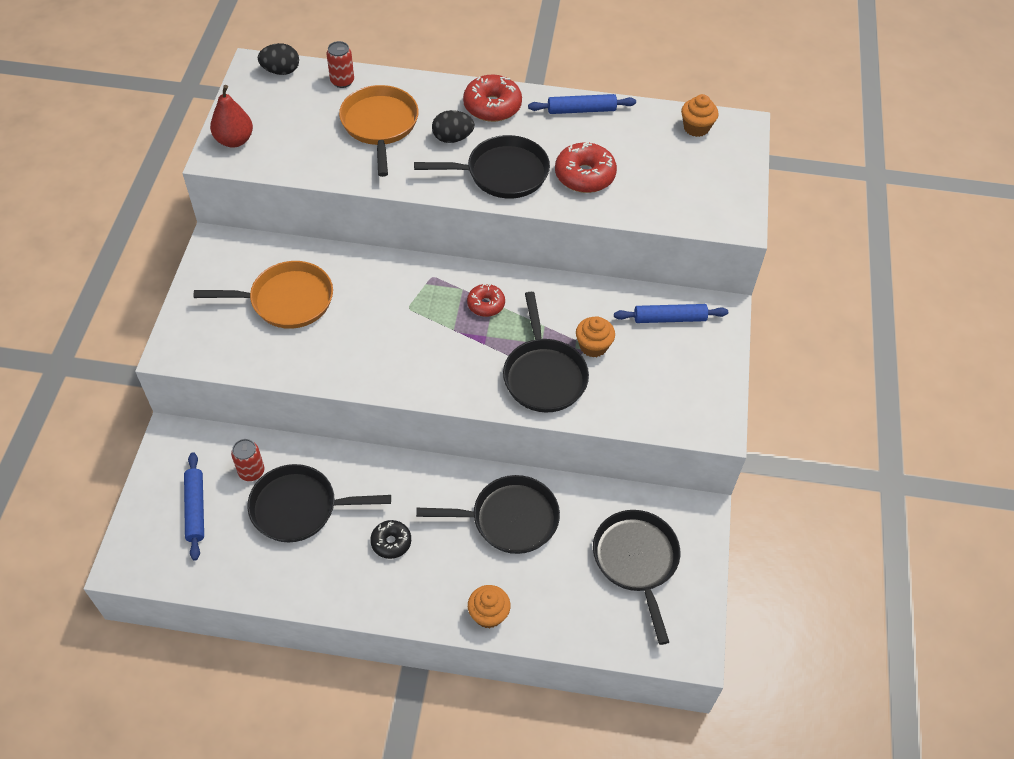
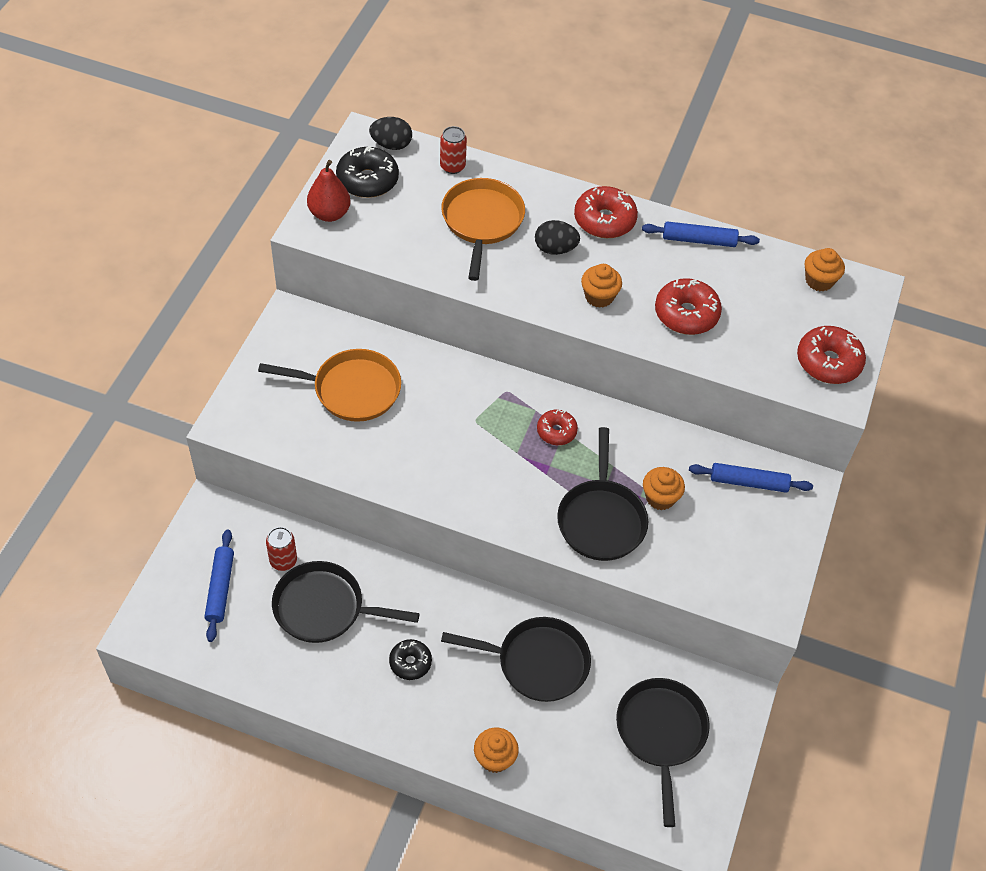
camera: 10 degrees right, 0 degrees up
(265, 105) = (367, 180): none -> black donut
(502, 173) = (599, 297): black pan -> orange cupcake
(721, 196) = (828, 362): none -> red donut

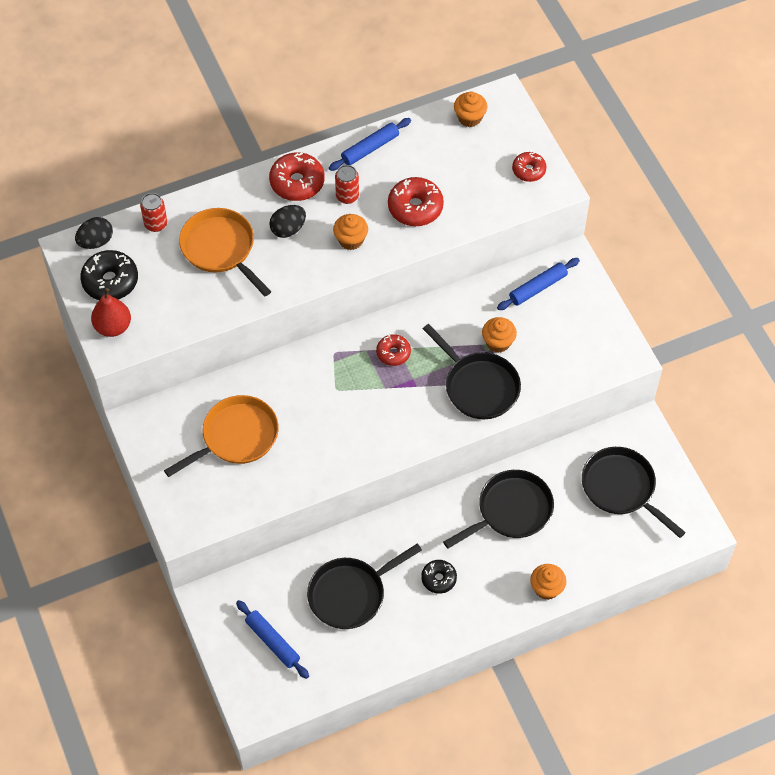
camera: 40 degrees left, 5 degrees up
(283, 560) = (291, 589): red can -> red can (347, 196)
(828, 362) = (528, 170): red donut -> red donut, size x0.62

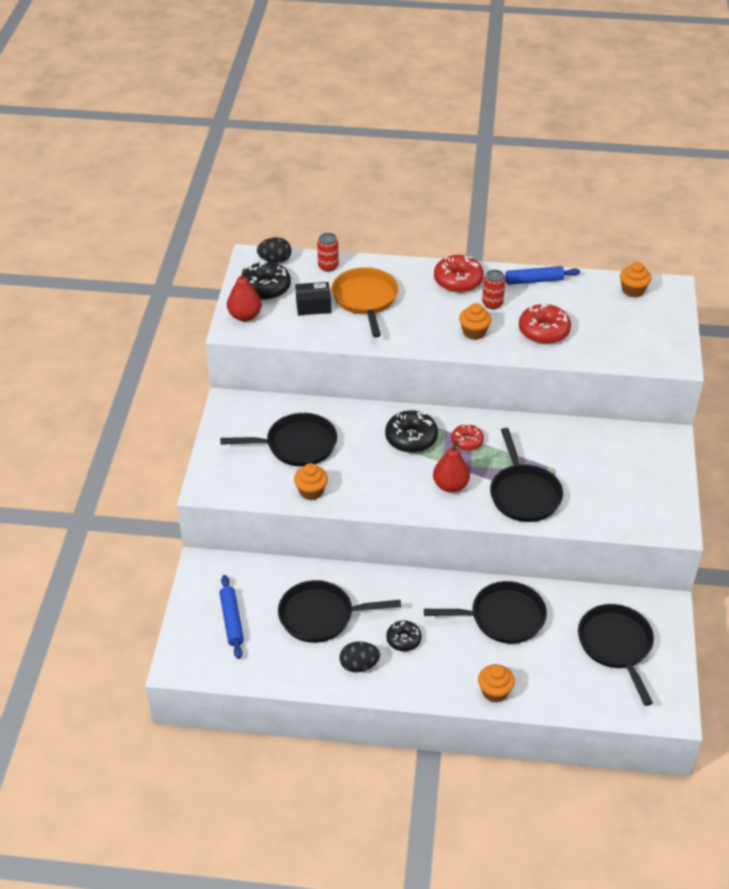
camera: 30 degrees right, 15 degrees down
(174, 281) = (313, 306): none -> black box
(236, 437) = (297, 445): orange pan -> black pan
(288, 229) = (428, 307): black egg -> black egg (359, 665)
(339, 375) = (411, 438): none -> black donut
(408, 410) = (450, 485): none -> red pear
(498, 342) = (563, 470): orange cupcake -> orange cupcake (311, 491)
(528, 170) = (660, 342): red donut -> none
(538, 288) = (625, 446): blue rolling pin -> none

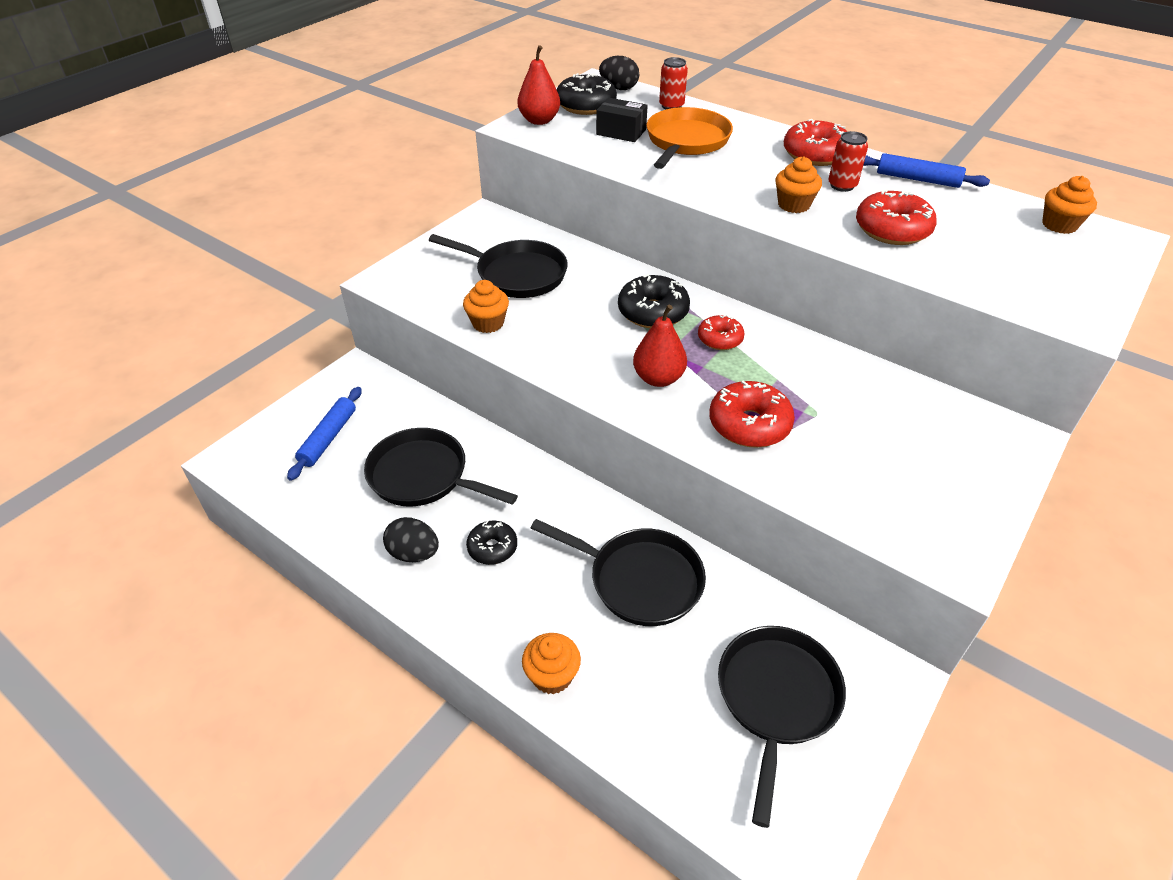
camera: 30 degrees right, 0 degrees up
(524, 494) = (749, 425): black pan -> red donut

